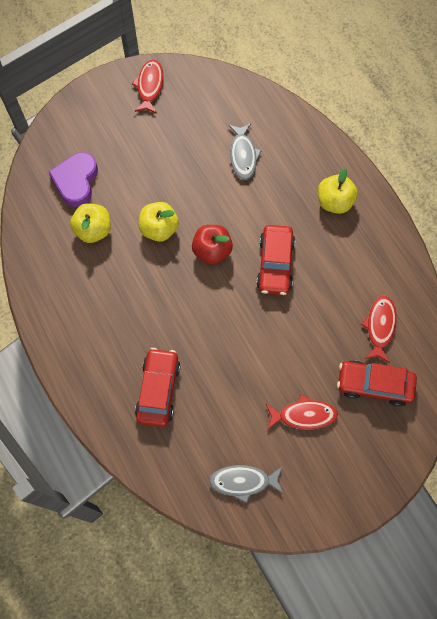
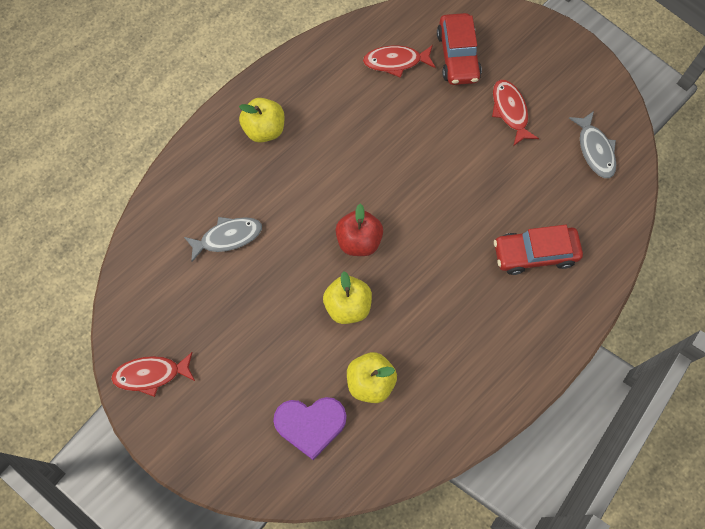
camera: 105 degrees left, 0 degrees up
(275, 264) = (356, 172): red car -> none

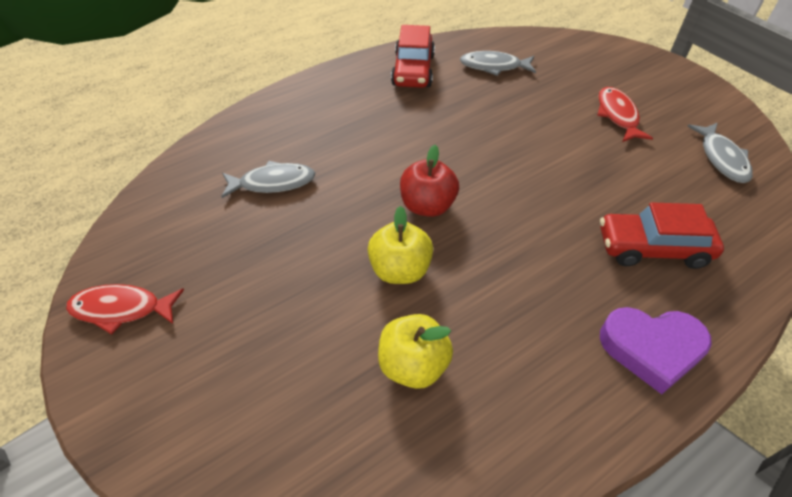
camera: 10 degrees right, 20 degrees down
(264, 129) = (344, 100): yellow apple -> none
(310, 425) = (314, 410): purple heart -> purple heart (651, 349)
(396, 62) = (494, 66): red fish -> grey fish
(457, 56) = (560, 69): red car -> red car (413, 70)

